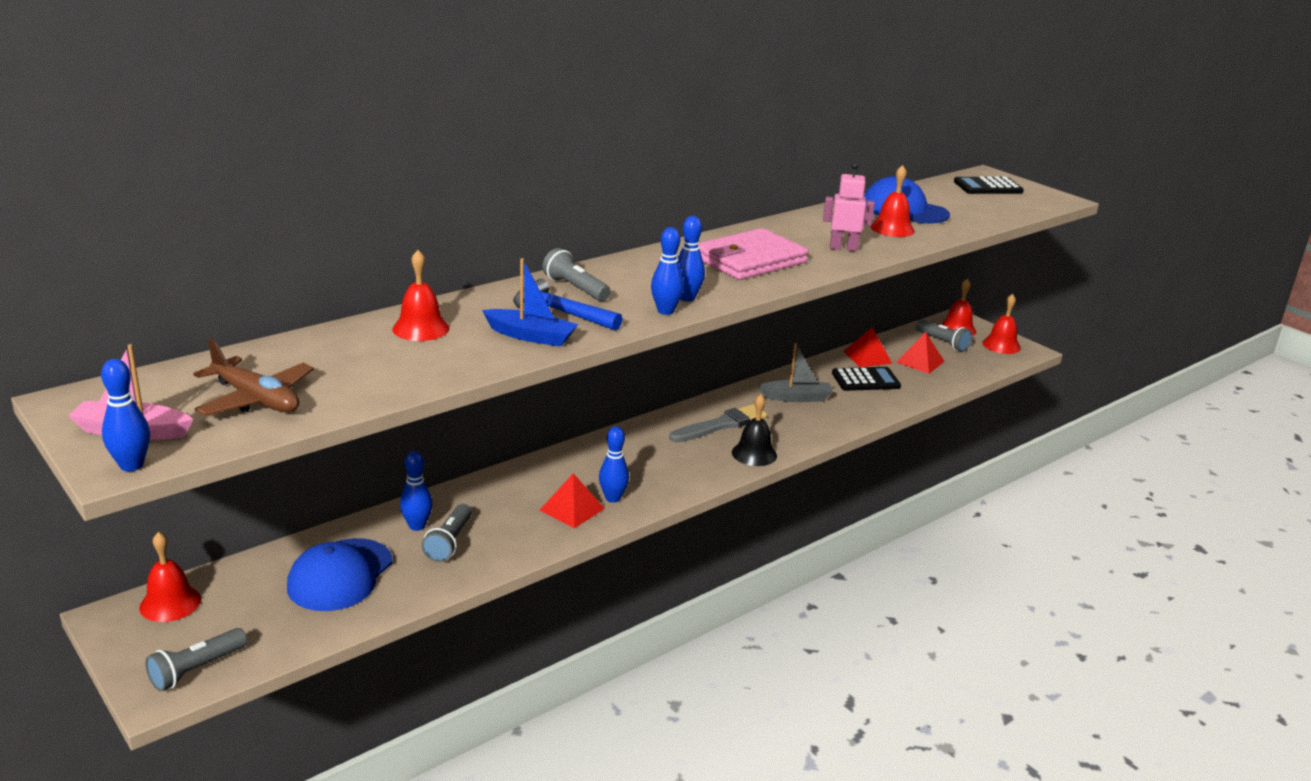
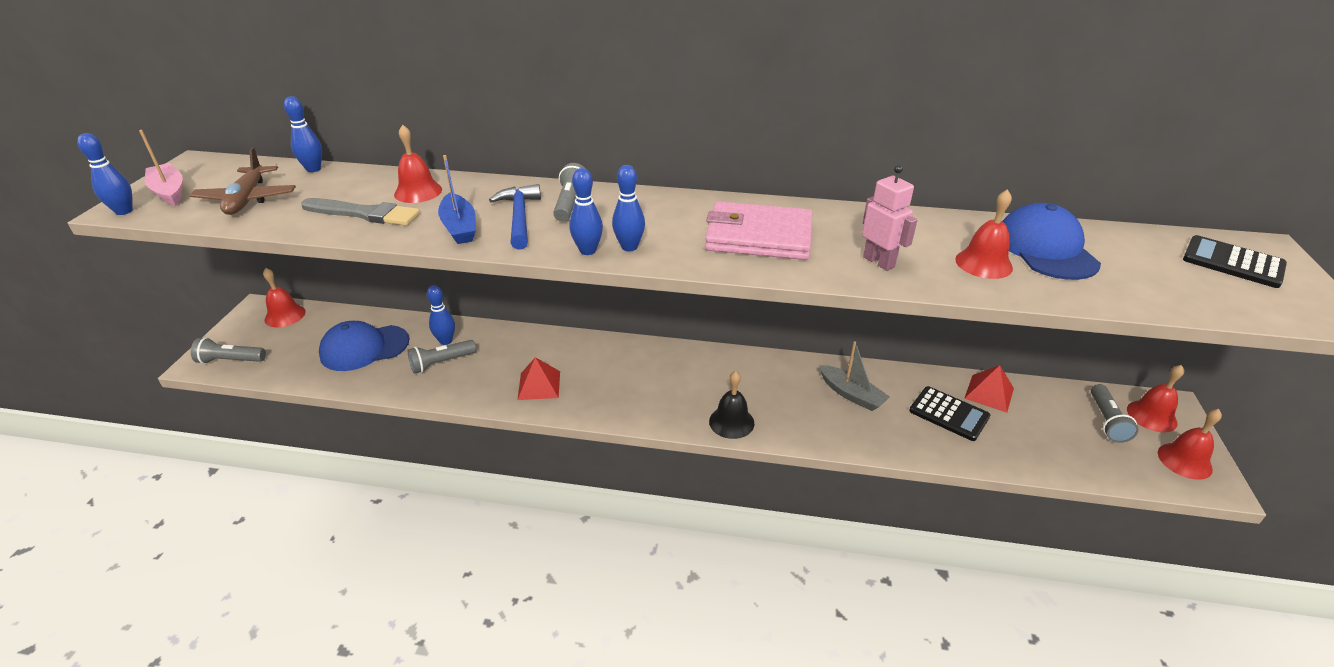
camera: 50 degrees right, 10 degrees up
(613, 498) = (575, 393): blue bowling pin -> blue bowling pin (313, 169)
(721, 425) = (747, 382): grey brush -> grey brush (364, 214)
(920, 362) = (1043, 426): red pyramid -> none

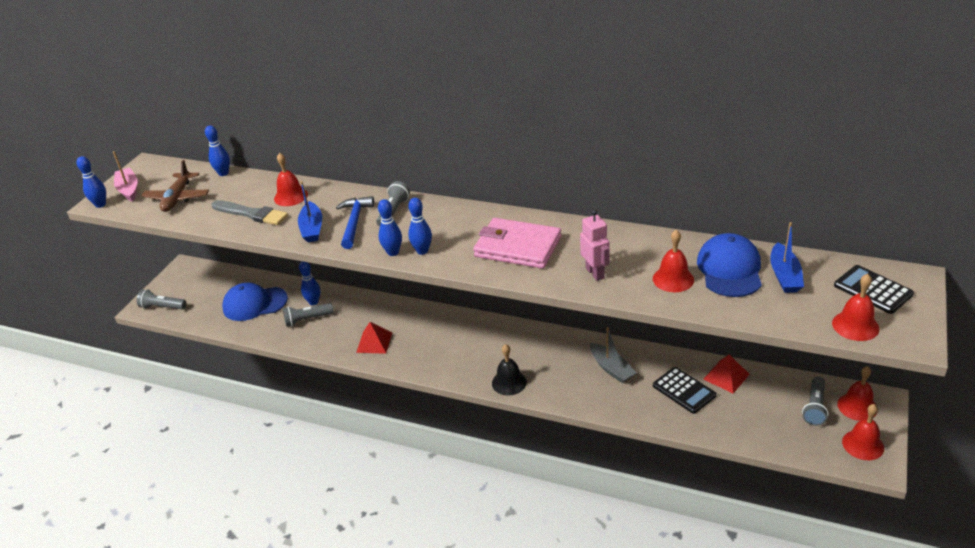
camera: 15 degrees right, 0 degrees up
(285, 315) = (202, 274): red bell -> red bell (855, 325)
(1117, 252) = (784, 276): none -> blue boat

